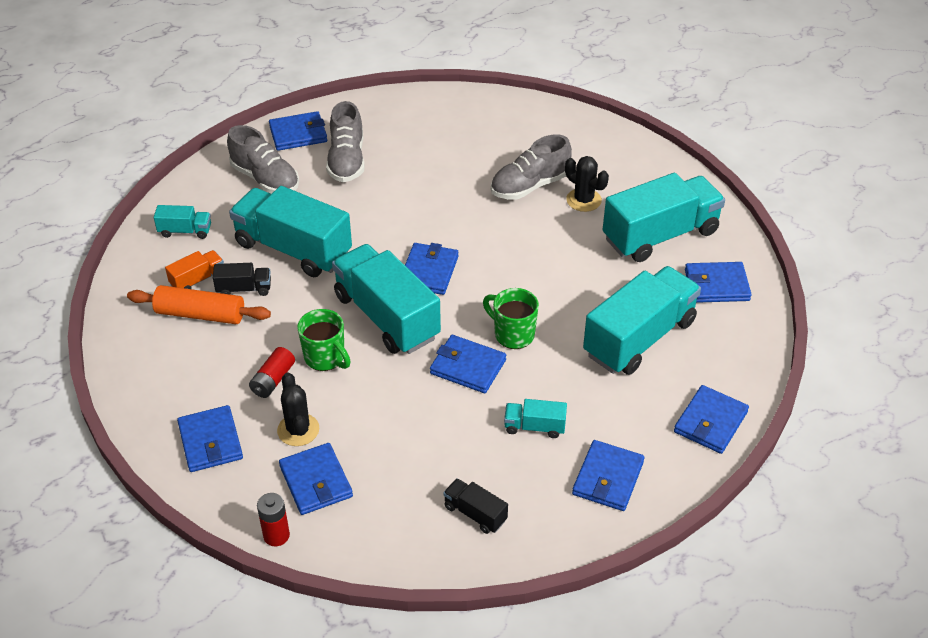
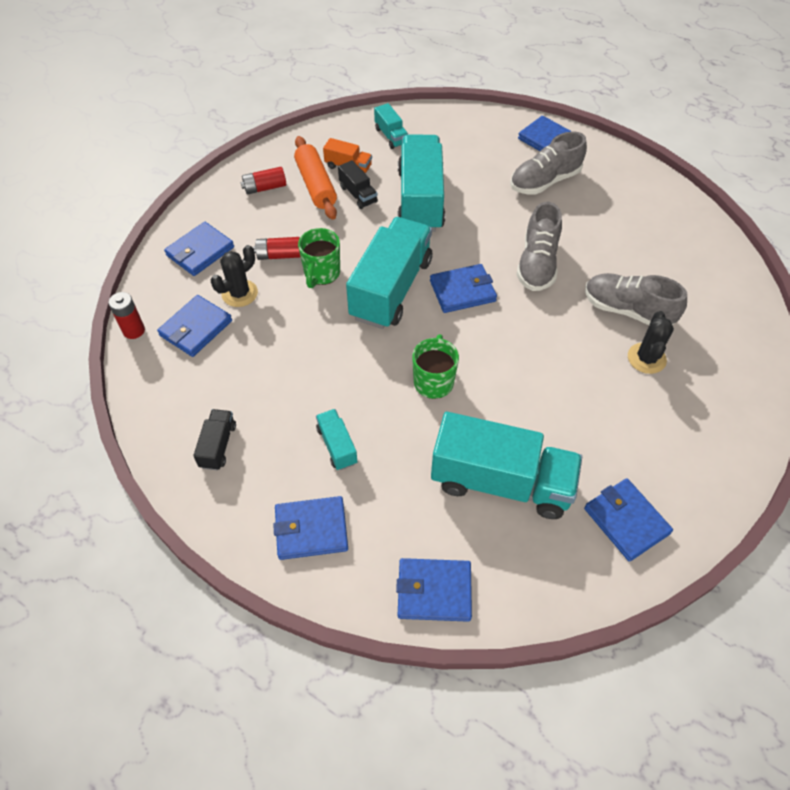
camera: 60 degrees right, 10 degrees up
(165, 355) = (265, 188): none -> red battery
(265, 179) = (481, 148): grey shoe -> grey shoe (537, 264)
(468, 367) = (374, 367): blue wallet -> none
(660, 235) = (654, 441): turquoise truck -> none

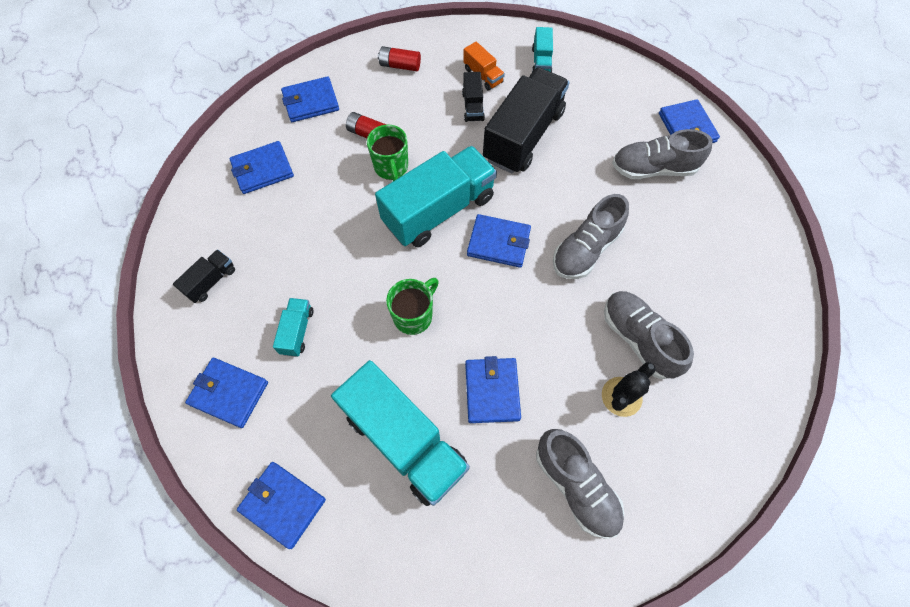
camera: 30 degrees right, 10 degrees up
(134, 330) = (217, 149): red battery -> none
(239, 293) = (315, 155): black cactus -> none
(315, 185) = (443, 81): orange rolling pin -> none
(321, 273) = (391, 168): green mug -> green mug turned 60 degrees counterclockwise
(420, 200) = (523, 136): turquoise truck -> black truck
(626, 521) = (486, 542): blue wallet -> blue wallet (492, 391)
(662, 441) = (576, 486): none -> grey shoe

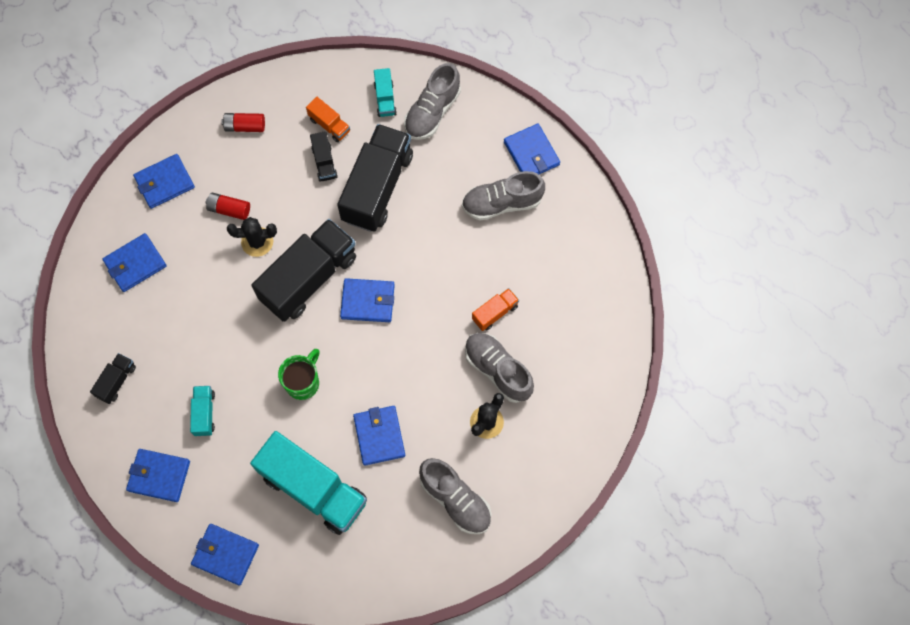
camera: 10 degrees left, 5 degrees up
(391, 168) = (257, 242): green mug -> black cactus
(439, 210) = (309, 278): turquoise truck -> black truck
(585, 249) = (446, 295): grey shoe -> grey shoe (432, 112)
(639, 276) = (495, 313): none -> orange truck

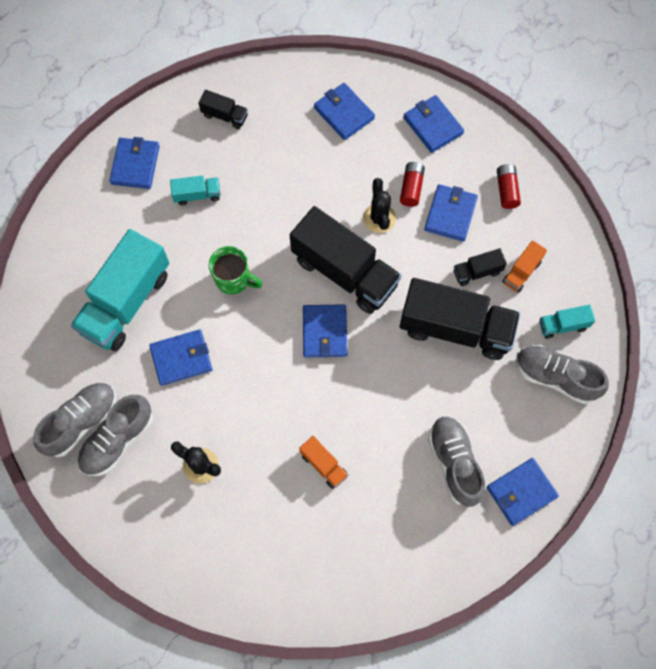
camera: 85 degrees right, 0 degrees up
(225, 555) = (62, 232): blue wallet -> blue wallet (450, 214)
(498, 370) = (259, 473): grey shoe -> grey shoe (81, 422)

